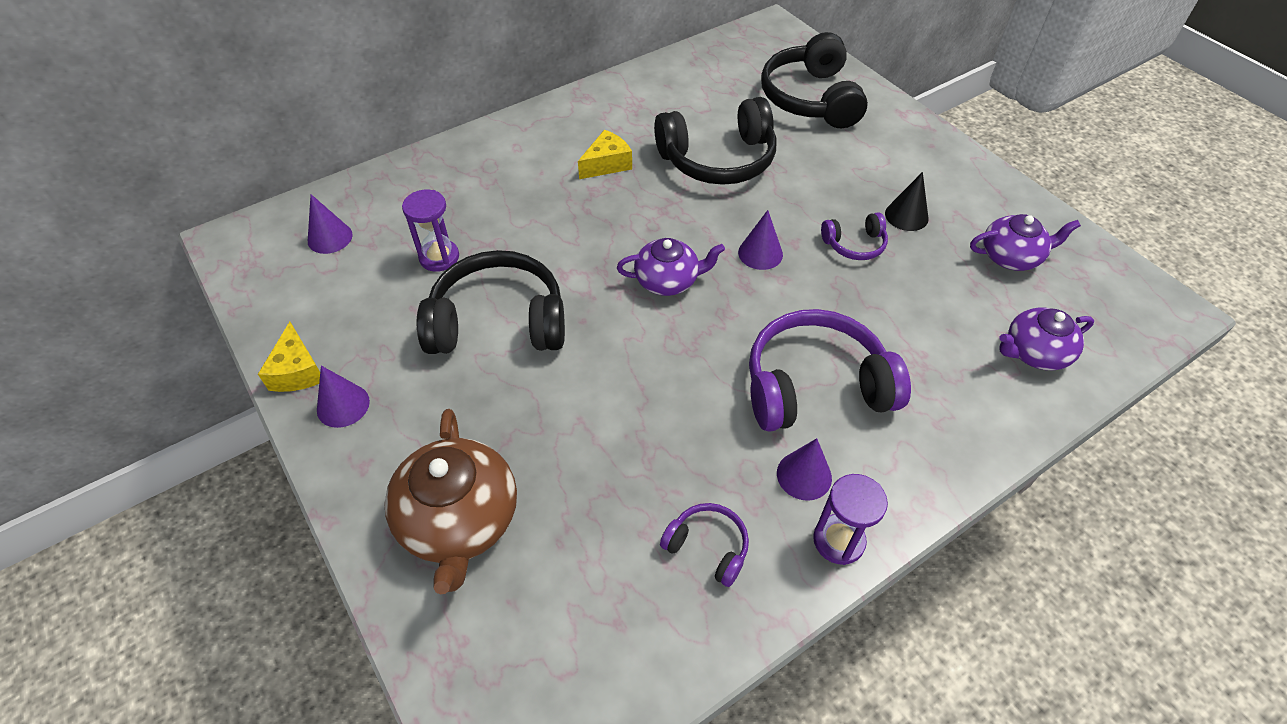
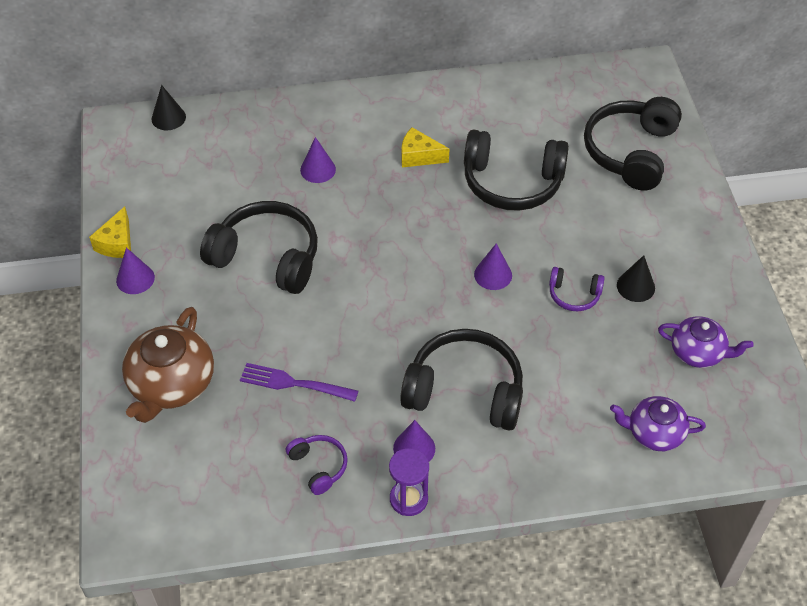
camera: 25 degrees right, 0 degrees up
(296, 211) = (168, 118): none -> black cone
(330, 238) = (182, 148): purple cone -> purple cone (318, 169)
(439, 257) = (251, 191): purple hourglass -> none
(607, 164) = (419, 156): yellow cheese -> yellow cheese turned 150 degrees counterclockwise
(616, 455) = (294, 383): none -> purple fork
(668, 280) = (407, 271): purple teapot -> none
(815, 386) = (465, 391): purple headphones -> black headphones

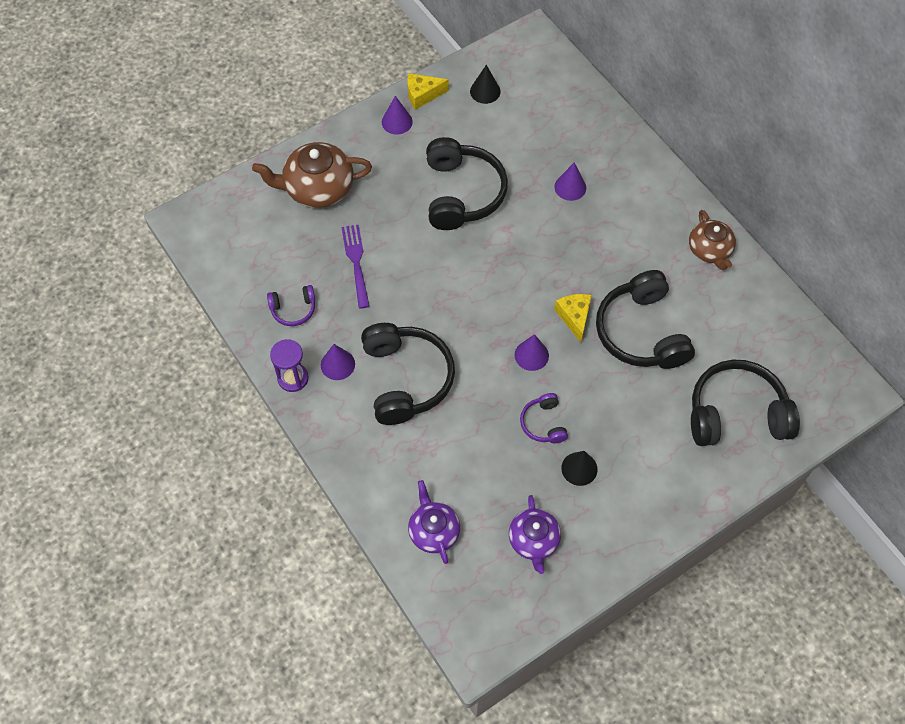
camera: 65 degrees right, 10 degrees up
(168, 118) = (563, 65): black cone -> black cone (485, 91)
(318, 466) = (293, 309): purple headphones -> purple headphones turned 45 degrees clockwise
(419, 156) = (628, 251): yellow cheese -> yellow cheese (574, 317)
(452, 100) = (709, 250): none -> brown teapot

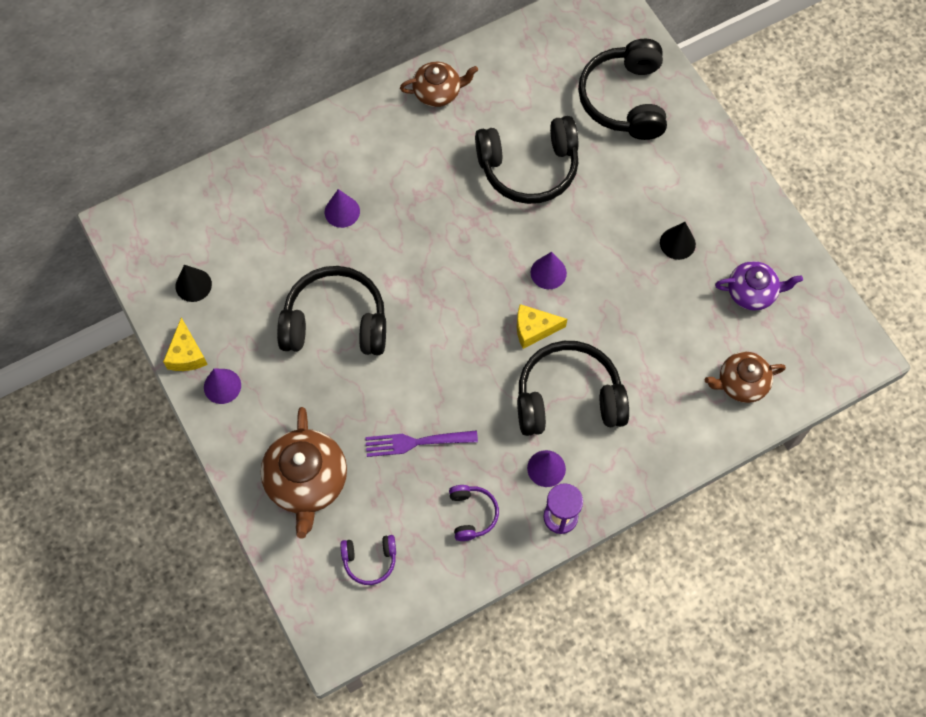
camera: 85 degrees left, 5 degrees up
(433, 531) = (741, 383): purple teapot -> brown teapot
(543, 423) = (627, 269): purple headphones -> purple headphones (370, 560)
(574, 317) = (506, 227): yellow cheese -> yellow cheese (534, 329)

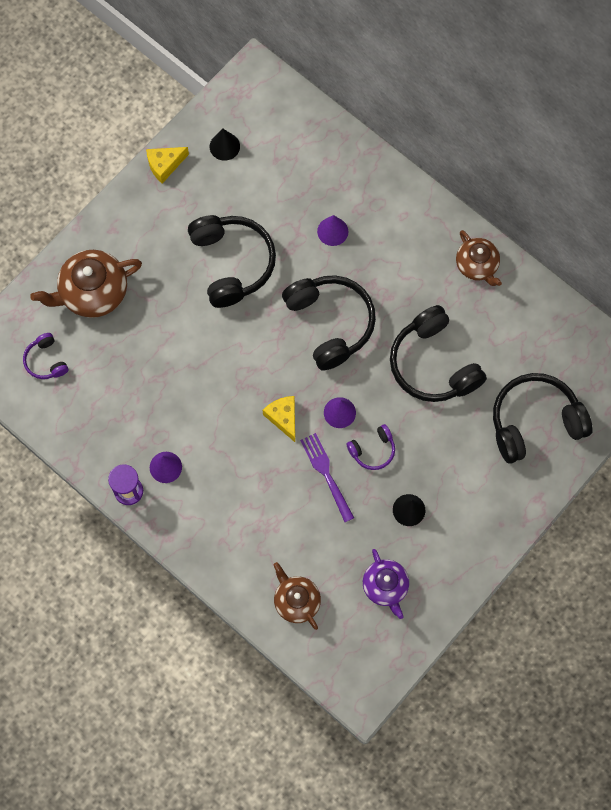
camera: 70 degrees right, 5 degrees up
(222, 386) = (148, 201): purple cone -> none
(417, 442) = (153, 361): purple fork -> purple fork (327, 474)
(472, 514) = (108, 423): purple headphones -> purple headphones (372, 450)
(568, 398) = (232, 465): black headphones -> black headphones (330, 323)

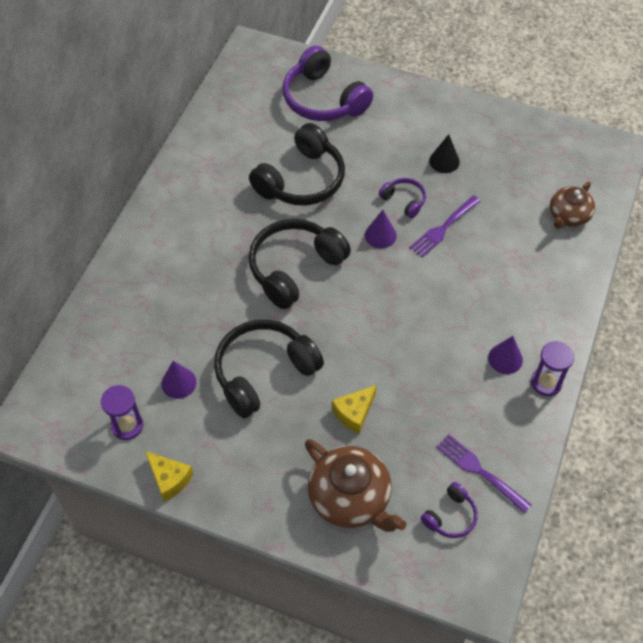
camera: 110 degrees left, 15 degrees down
(72, 400) = (480, 471): none -> purple fork
(224, 146) = (127, 426): black cone -> purple hourglass
(283, 418) = (407, 277): yellow cheese -> yellow cheese (354, 413)
(332, 231) = (195, 295): purple cone -> purple cone (179, 383)
(385, 586) = (519, 158): purple teapot -> none
(477, 265) = (190, 174): brown teapot -> none
(535, 422) = (323, 99): black headphones -> purple headphones

